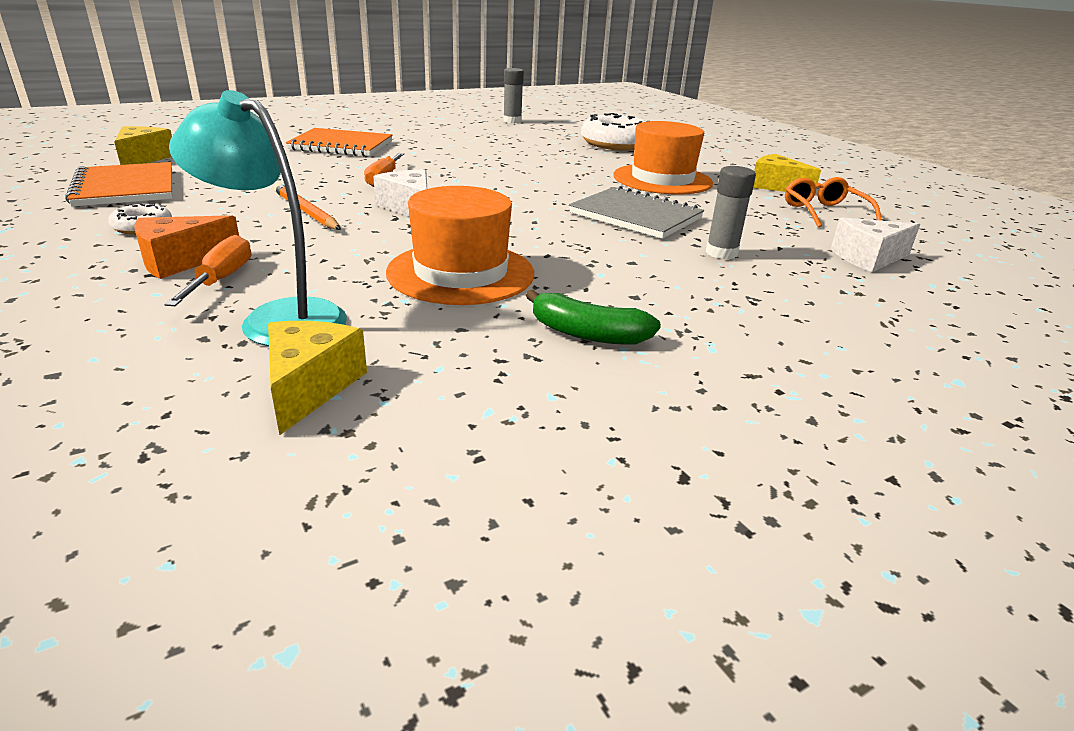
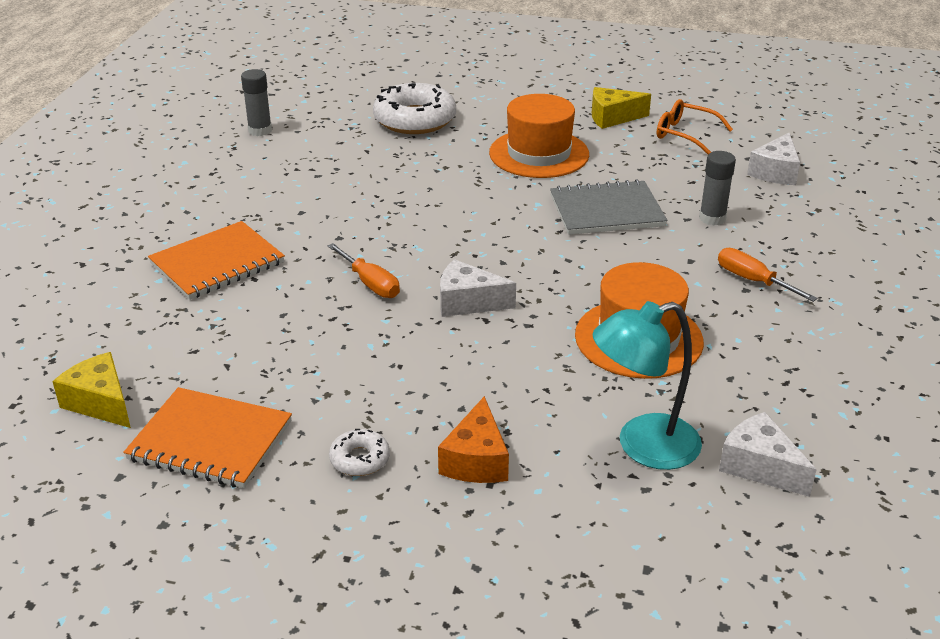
camera: 45 degrees left, 5 degrees up
(221, 279) = (541, 451): orange screwdriver -> orange screwdriver (753, 280)
(305, 211) = (416, 358): orange pencil -> none
(310, 386) = (759, 466): yellow cheese -> white cheese
(587, 334) = (782, 335): green banana -> none

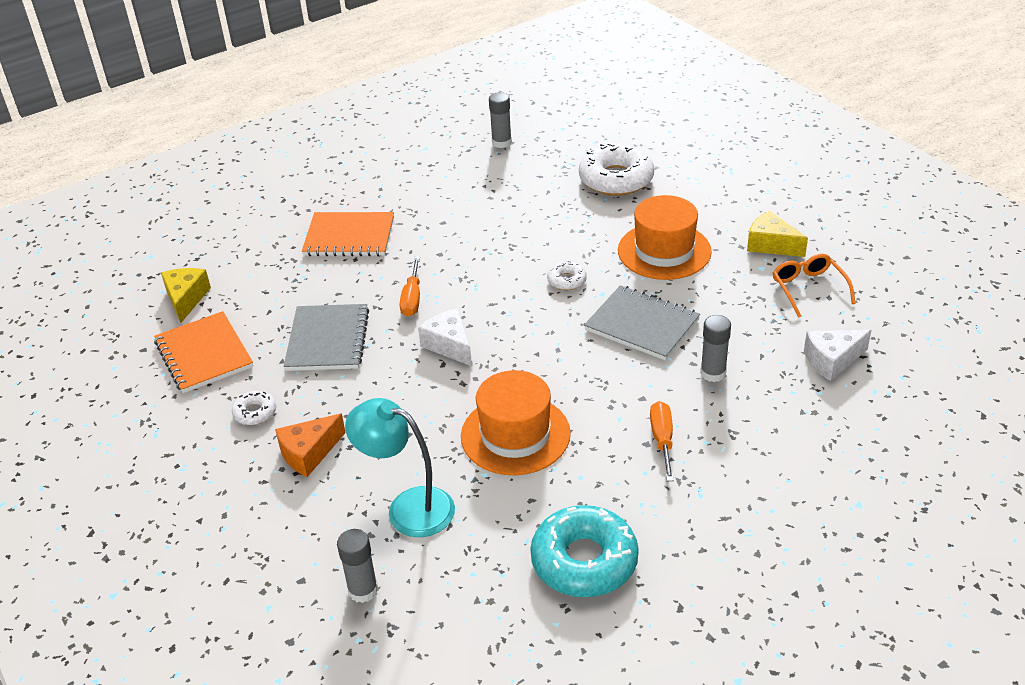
camera: 45 degrees right, 5 degrees up
(337, 357) = (328, 340): none -> grey notebook
(493, 207) = (567, 280): none -> white donut
(715, 536) = (363, 590): none -> grey glue stick
(759, 466) = (455, 568): white cheese -> none
(840, 396) = (584, 561): none -> turquoise donut

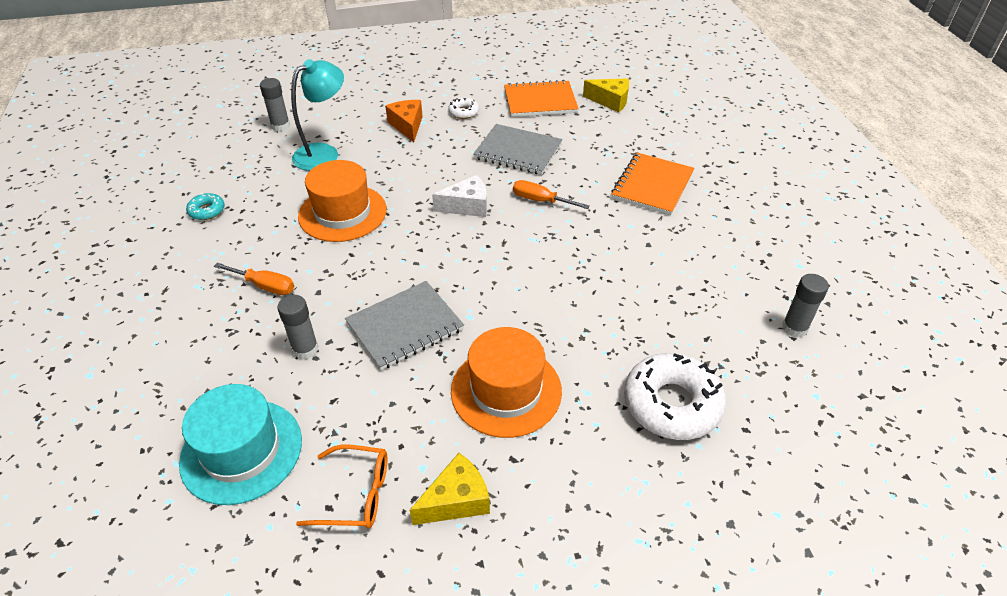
camera: 110 degrees right, 5 degrees up
(567, 280) = (505, 298): white donut -> none
(584, 561) = (207, 211): turquoise donut -> turquoise donut, size x0.47
(832, 360) = (241, 451): white cheese -> turquoise hat

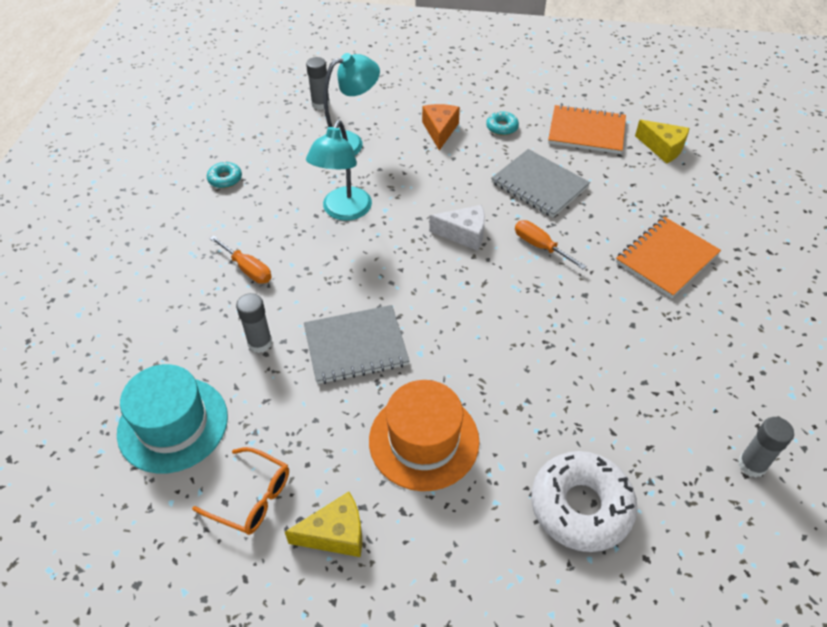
camera: 20 degrees right, 5 degrees up
(342, 213) = (343, 211): orange hat -> turquoise lamp
(463, 112) = (502, 127): white donut -> turquoise donut

